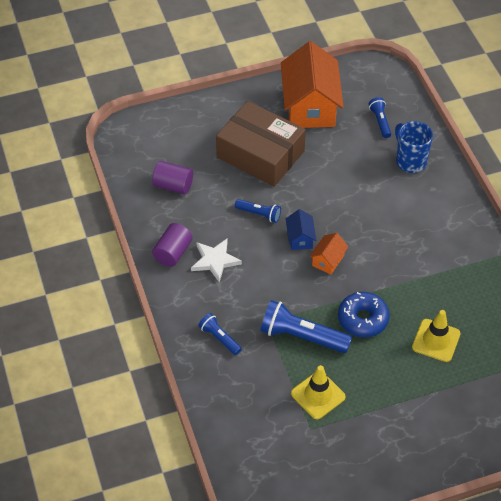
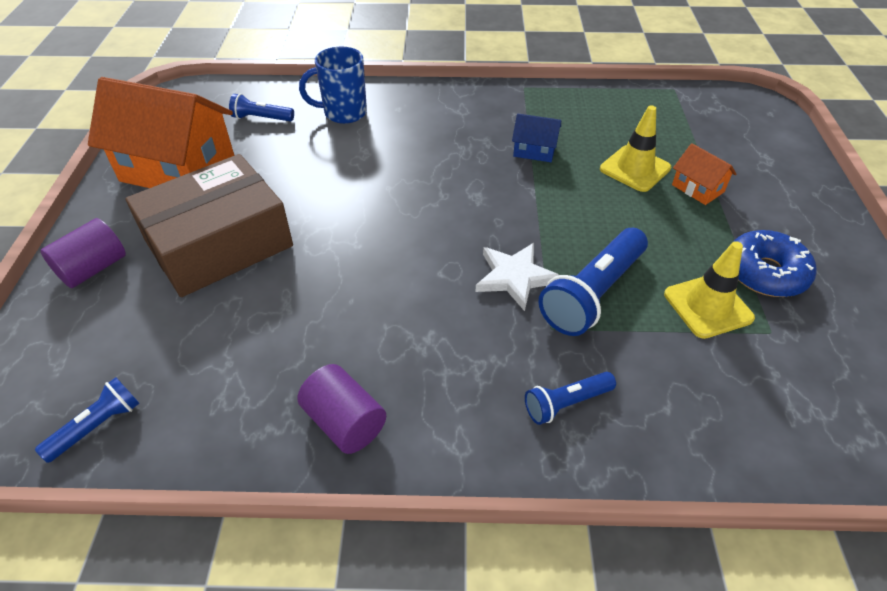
camera: 70 degrees left, 5 degrees down
(173, 185) = (193, 377): purple cylinder -> purple cylinder (93, 268)
(215, 261) = (396, 362): white star -> white star (514, 277)
(259, 214) = (334, 277): blue flashlight -> blue flashlight (97, 426)
(300, 238) = (408, 245): blue house -> blue house (534, 151)
(328, 260) = (463, 227): orange house -> orange house (697, 188)
(363, 319) = (581, 222): blue donut -> blue donut (765, 273)

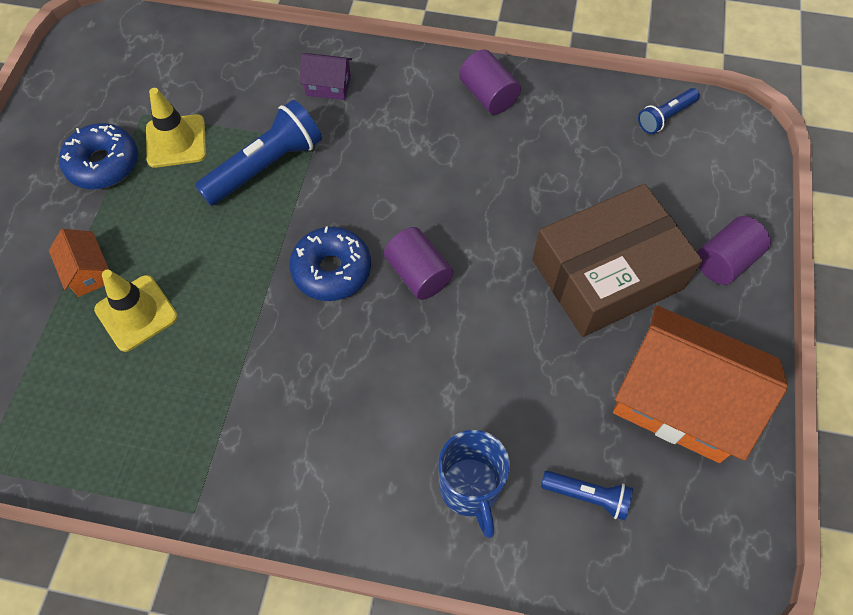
camera: 170 degrees left, 15 degrees up
(343, 113) = (470, 489): blue mug -> blue mug turned 75 degrees clockwise
(402, 222) = (418, 274): none -> purple cylinder
(484, 215) = (332, 270): none -> blue donut
(514, 277) = (327, 192): white star -> none
(534, 151) = (238, 364): blue house -> none
(566, 403) = (328, 86): blue flashlight -> purple house

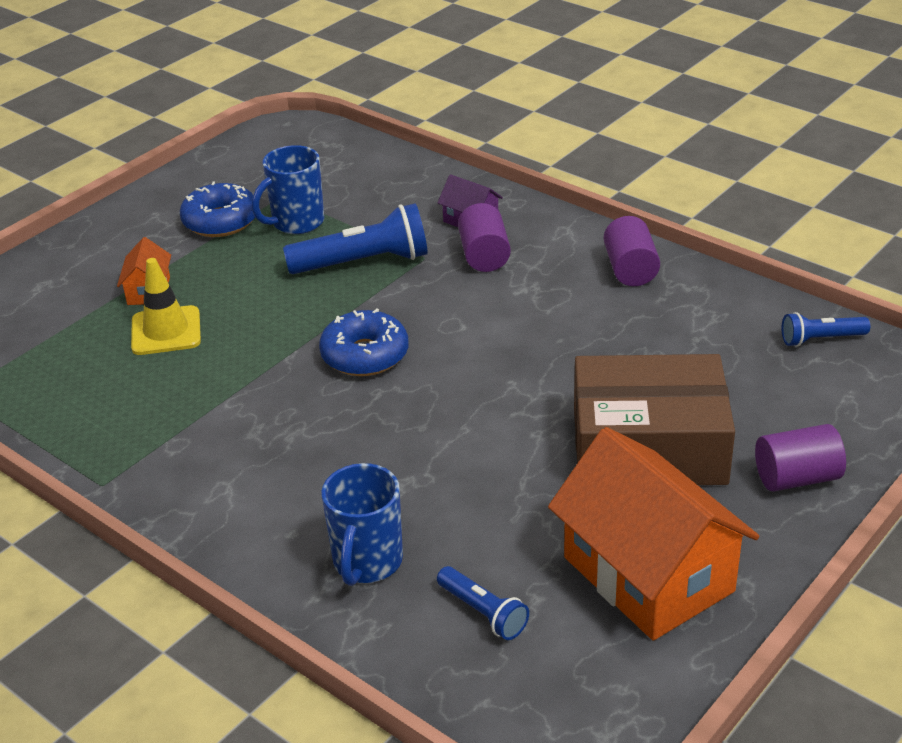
camera: 30 degrees right, 25 degrees down
(176, 141) = (296, 223): yellow traffic cone -> blue mug
(418, 274) = (447, 384): purple cylinder -> purple cylinder (484, 256)

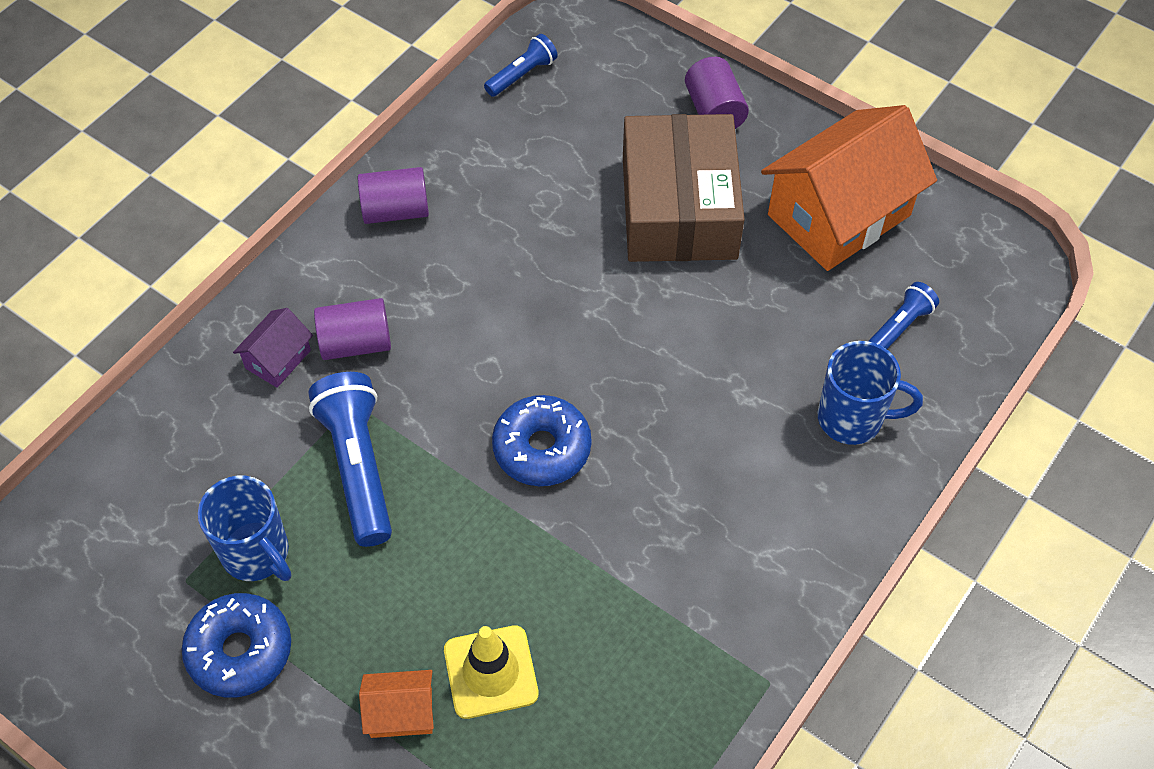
camera: 95 degrees left, 20 degrees up
(820, 339) = (522, 75): blue flashlight -> blue flashlight turned 120 degrees counterclockwise

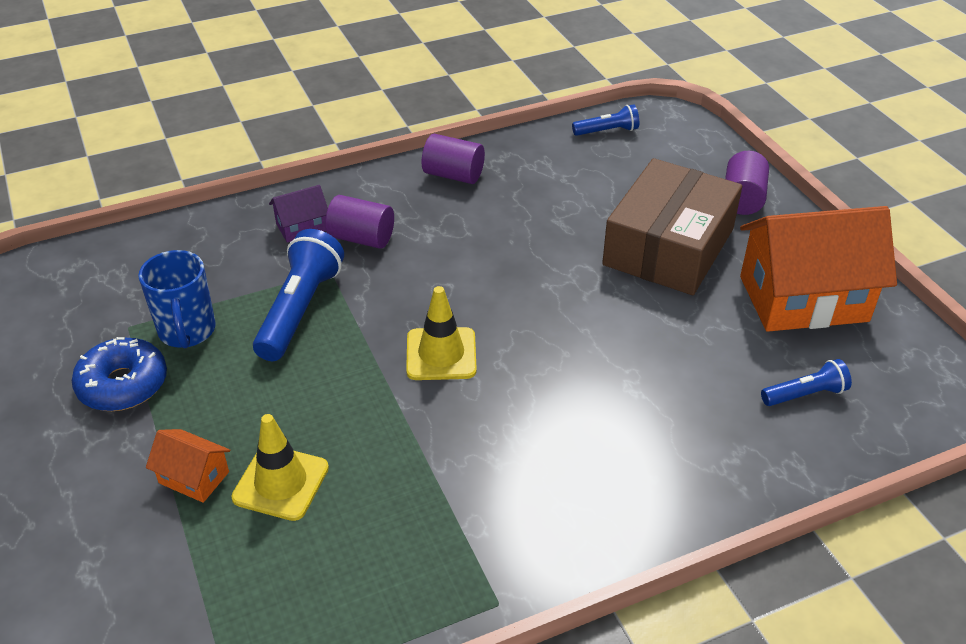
camera: 30 degrees right, 15 degrees down
(542, 448) = (441, 354): blue donut -> yellow traffic cone
(852, 419) = (716, 441): blue mug -> none

